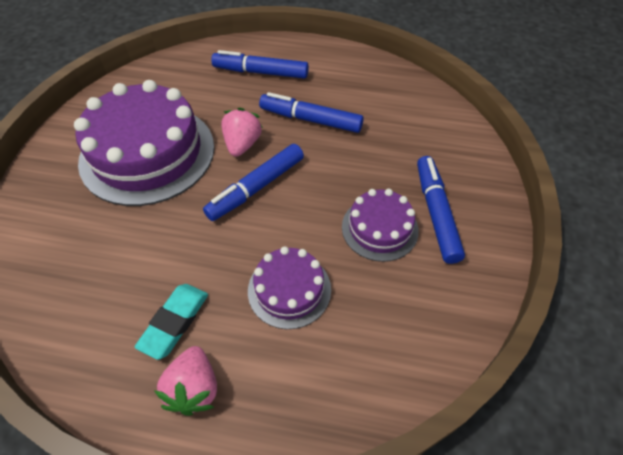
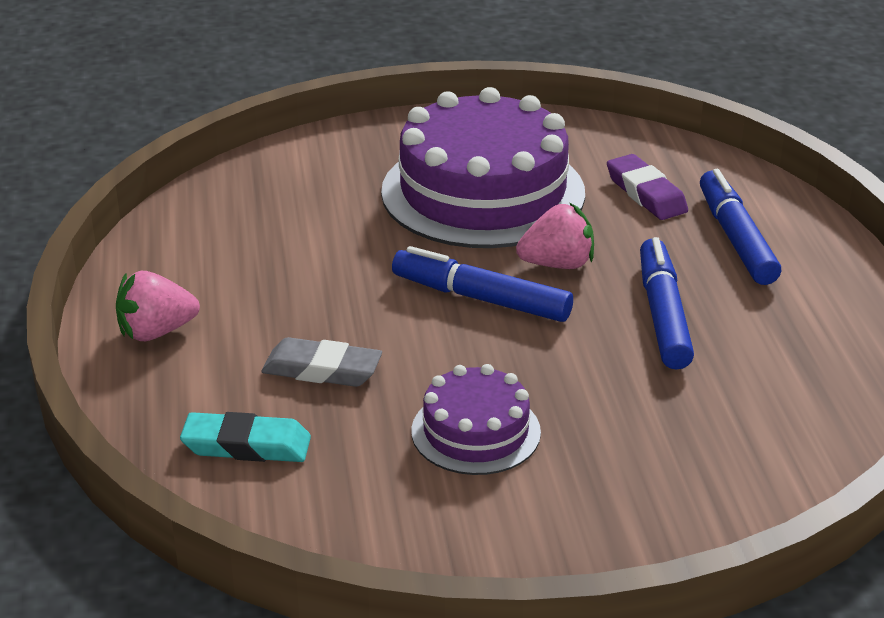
camera: 70 degrees right, 20 degrees down
(175, 322) = (233, 293): turquoise eraser -> turquoise eraser (246, 445)
(199, 89) = (646, 193): none -> purple eraser
(289, 290) = (322, 370): purple cake -> grey eraser
(436, 213) = (544, 487): blue marker -> none

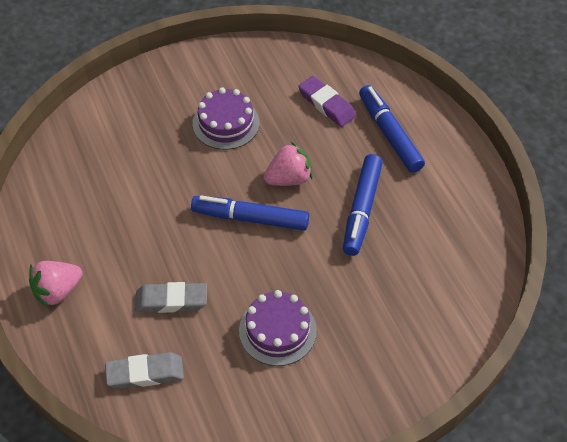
camera: 15 degrees left, 20 degrees up
(246, 445) = (145, 373): turquoise eraser -> grey eraser
(483, 192) = (226, 123): purple cake -> purple cake, size x0.51
(663, 315) = (362, 209): blue marker -> blue marker turned 150 degrees counterclockwise

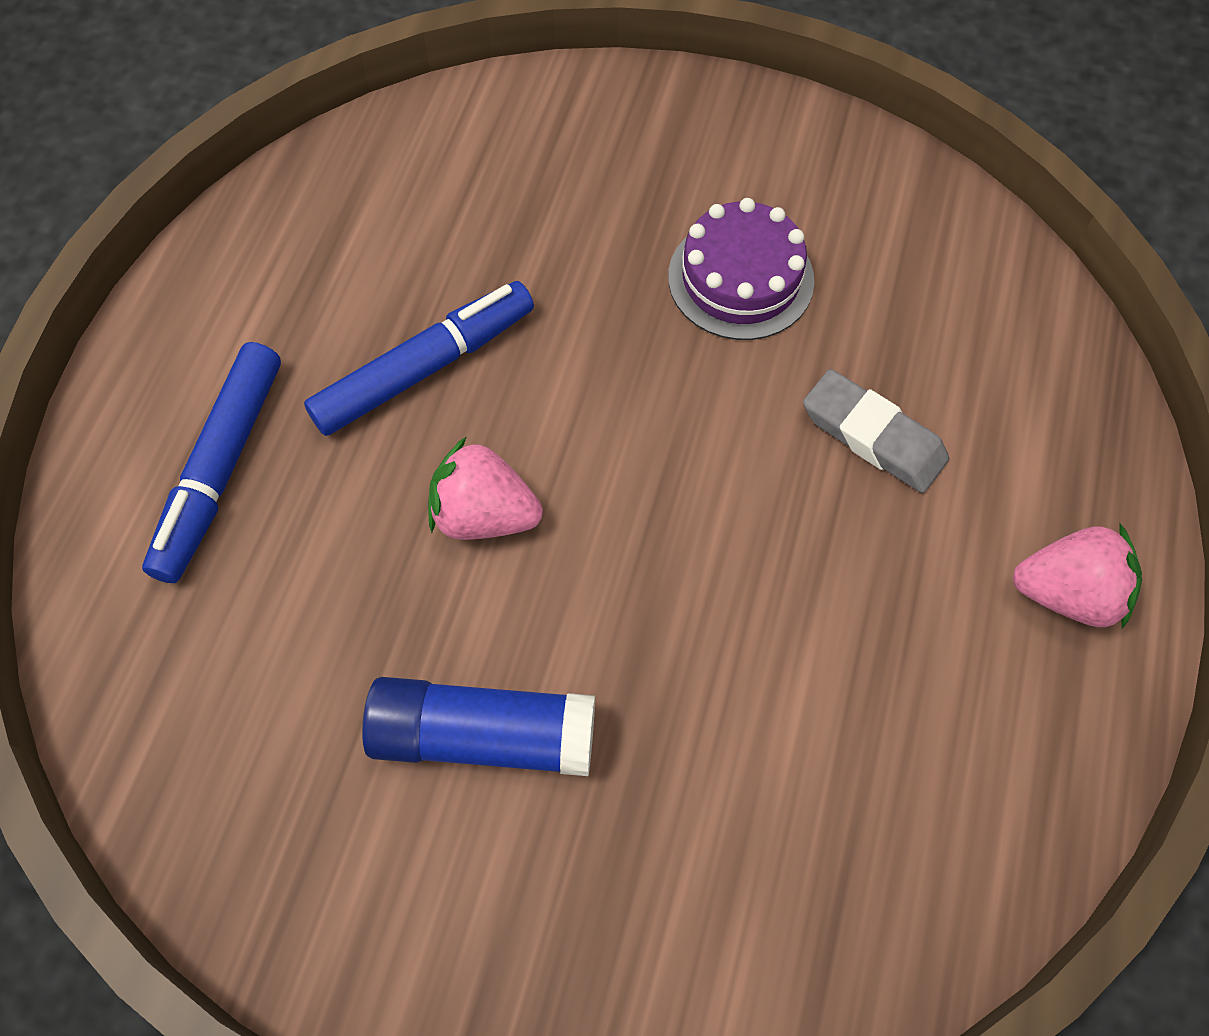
camera: 140 degrees left, 10 degrees up
(145, 373) = (994, 352): grey eraser -> none
(226, 123) = (483, 735): purple cake -> blue glue stick
(250, 218) = (621, 486): blue marker -> none
(326, 104) = (253, 623): purple eraser -> none

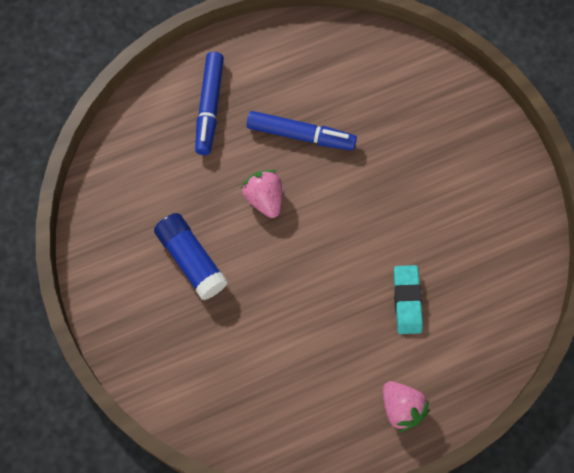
camera: 50 degrees right, 5 degrees up
(221, 469) = (209, 107): blue marker -> blue marker turned 60 degrees counterclockwise
(740, 278) = (433, 208): purple cake -> none
(873, 436) = (407, 301): grey eraser -> turquoise eraser

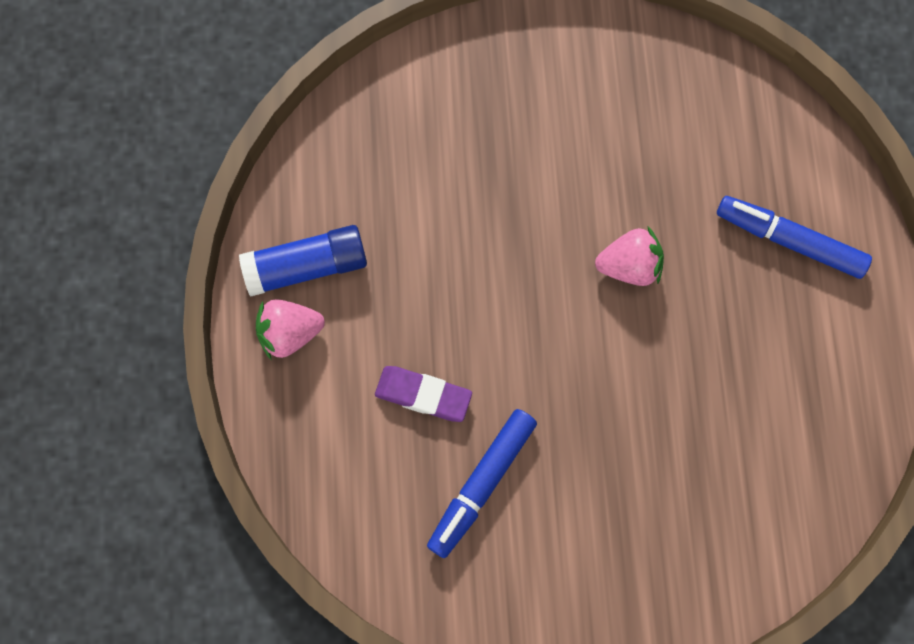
camera: 110 degrees right, 5 degrees up
(191, 260) = (575, 150): blue glue stick -> blue glue stick (306, 267)
(300, 135) = (709, 345): blue marker -> blue marker (482, 484)
(407, 301) = (423, 395): turquoise eraser -> purple eraser

